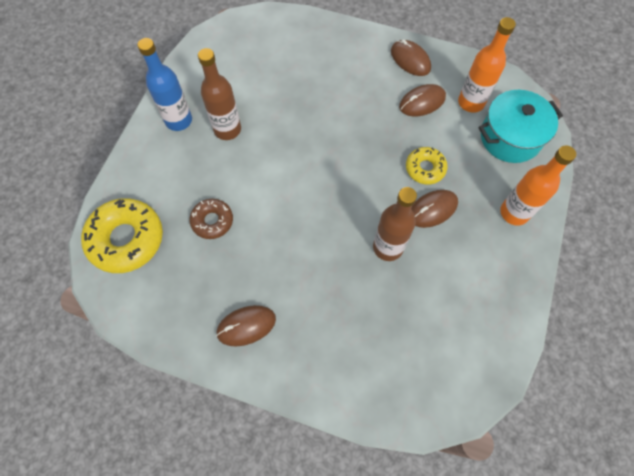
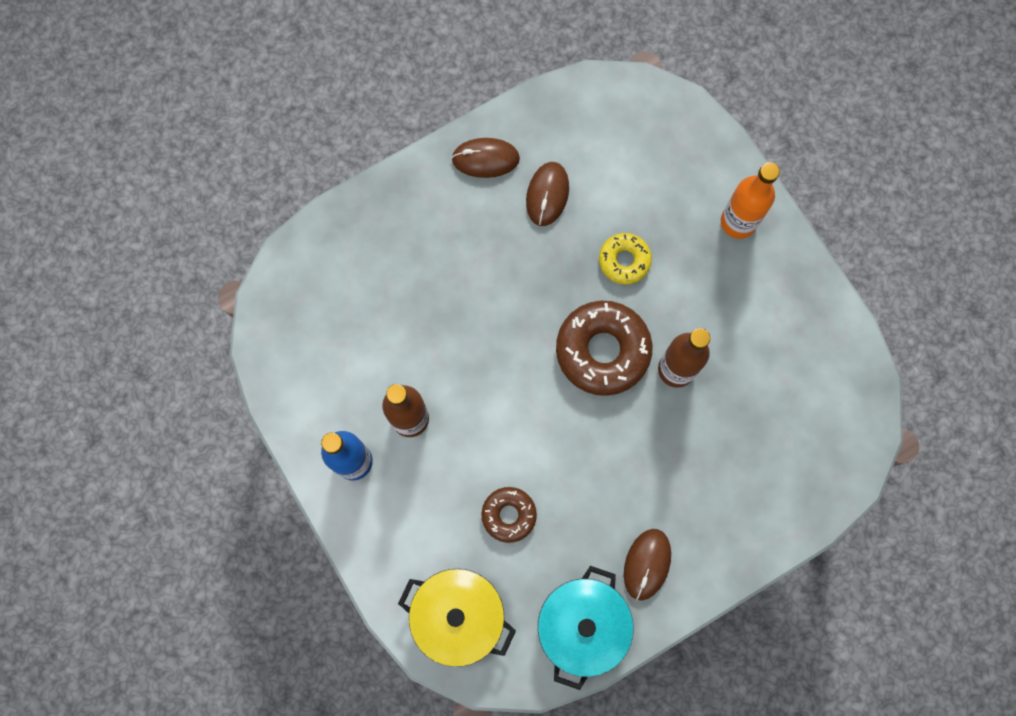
camera: 50 degrees left, 10 degrees up
(126, 239) = (458, 616): yellow donut -> yellow pot
(359, 197) = (602, 350): none -> brown donut
(432, 209) = (672, 293): brown mouse -> none
(471, 102) = (589, 147): orange bottle -> none
(510, 137) = (659, 148): turquoise pot -> turquoise pot (582, 626)

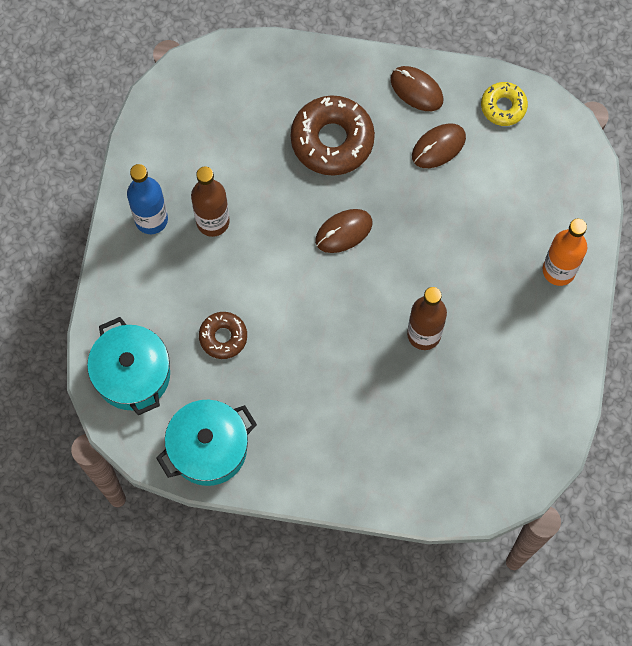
camera: 40 degrees right, 5 degrees down
(458, 616) = (132, 374): yellow pot -> turquoise pot
(602, 350) = (383, 281): brown donut -> brown donut (332, 140)
(624, 261) = (453, 233): yellow donut -> yellow donut (503, 106)
(647, 564) = (288, 445): brown mouse -> brown mouse (343, 231)

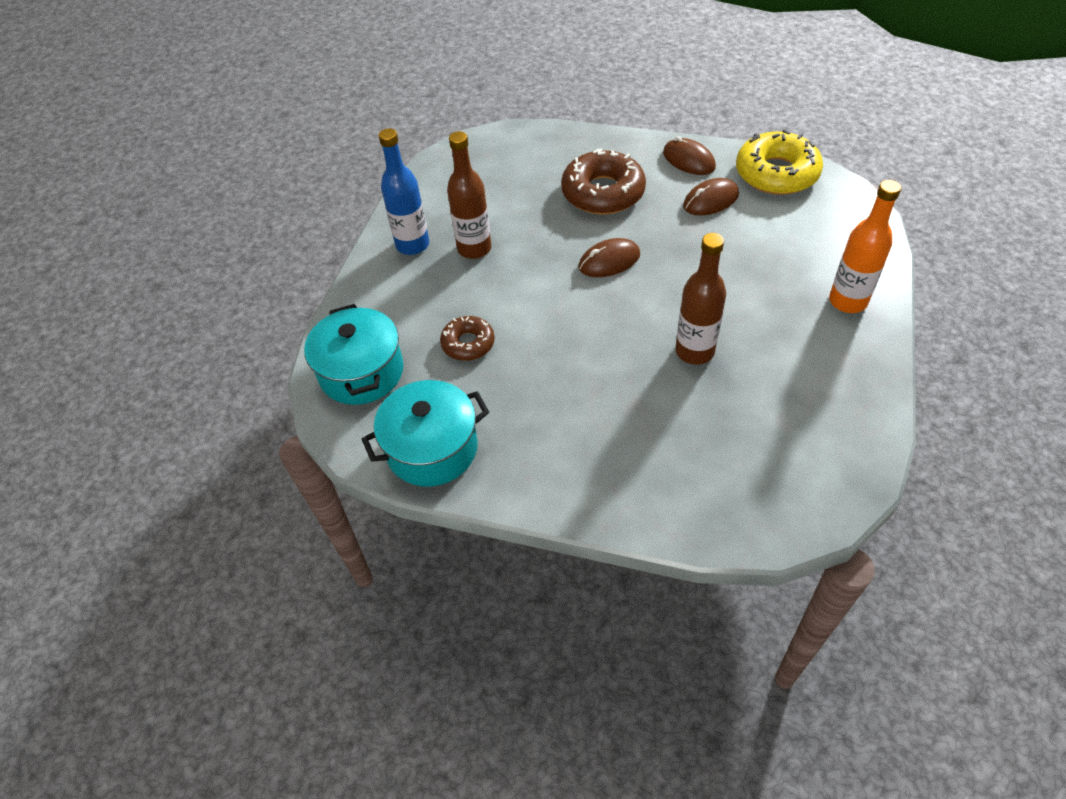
camera: 10 degrees right, 20 degrees down
(503, 106) = (776, 173): yellow donut -> yellow donut, size x1.79

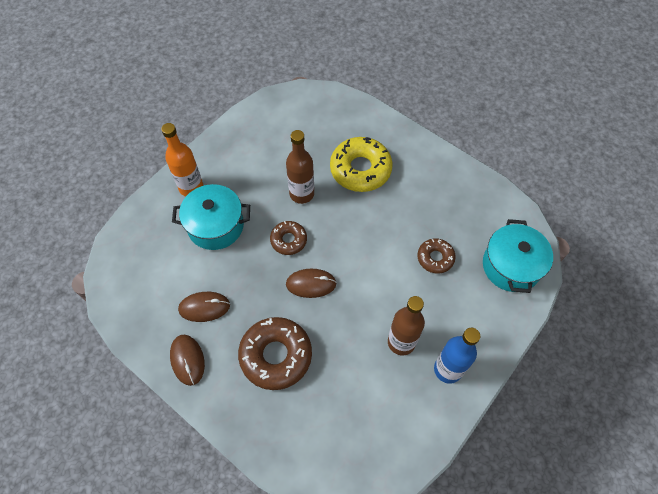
camera: 160 degrees left, 10 degrees up
(432, 448) = (479, 197): turquoise pot -> turquoise pot (215, 226)
(669, 292) = (288, 240): none -> brown donut
(776, 173) = (137, 311): yellow donut -> yellow donut (360, 169)

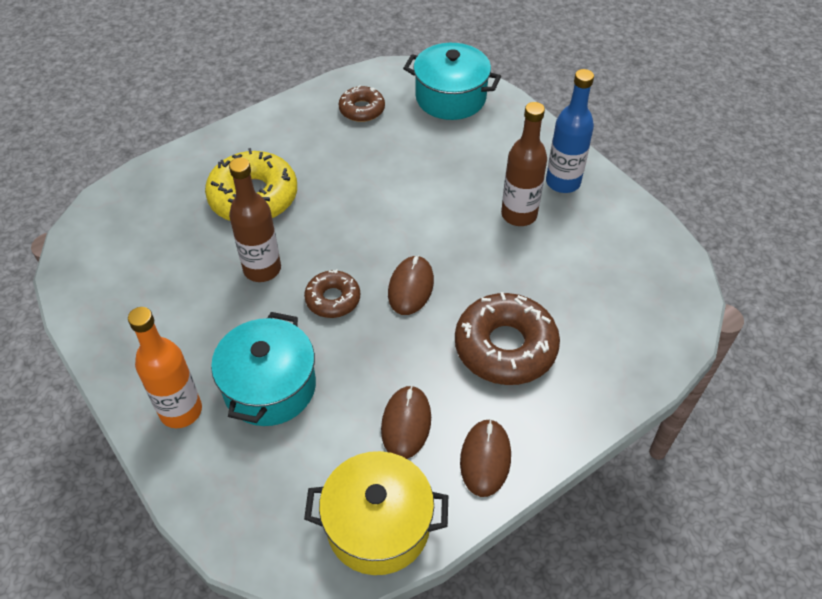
camera: 75 degrees left, 10 degrees down
(135, 309) = (378, 525): none -> yellow pot
(187, 360) = (485, 459): brown mouse -> brown mouse turned 75 degrees counterclockwise
(435, 258) = (417, 157): brown donut -> brown donut (362, 109)

